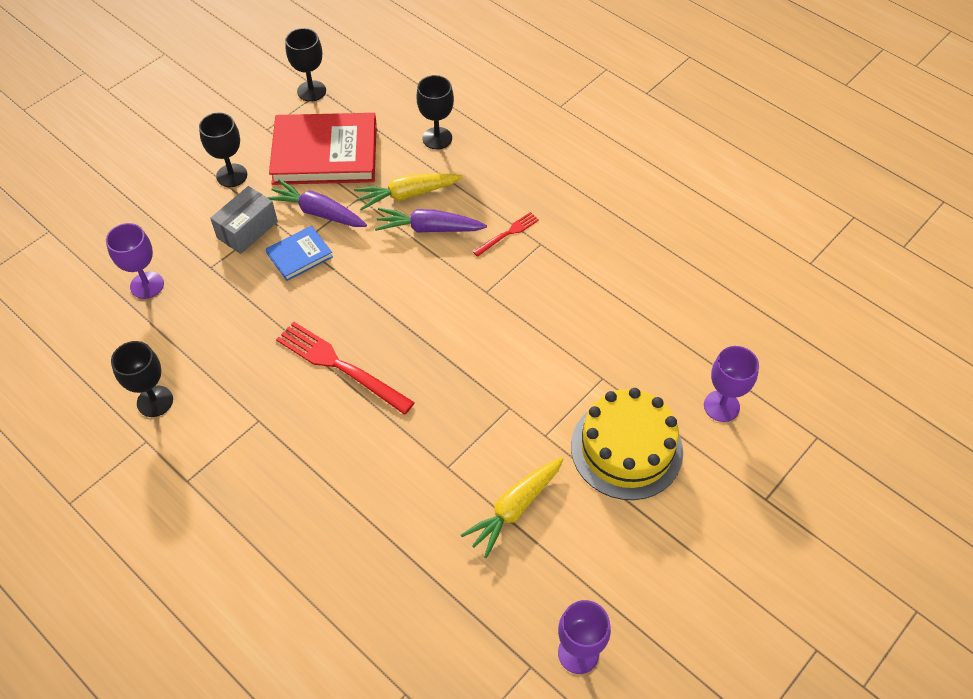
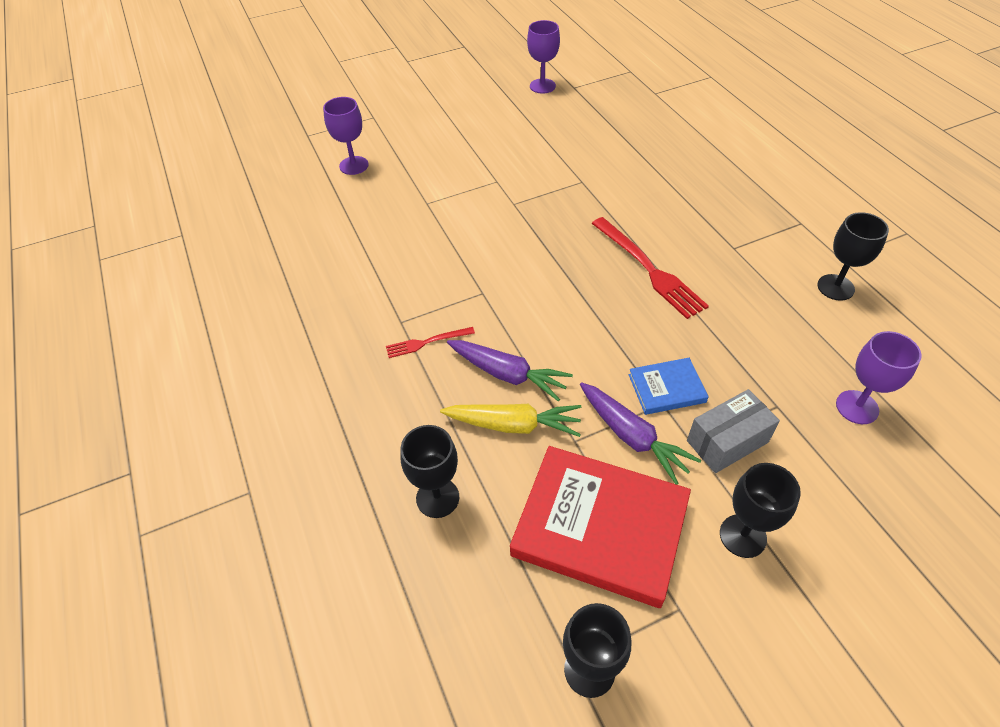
camera: 155 degrees left, 5 degrees down
(514, 509) = (544, 150): yellow carrot -> none
(626, 448) = (442, 160): yellow cake -> none

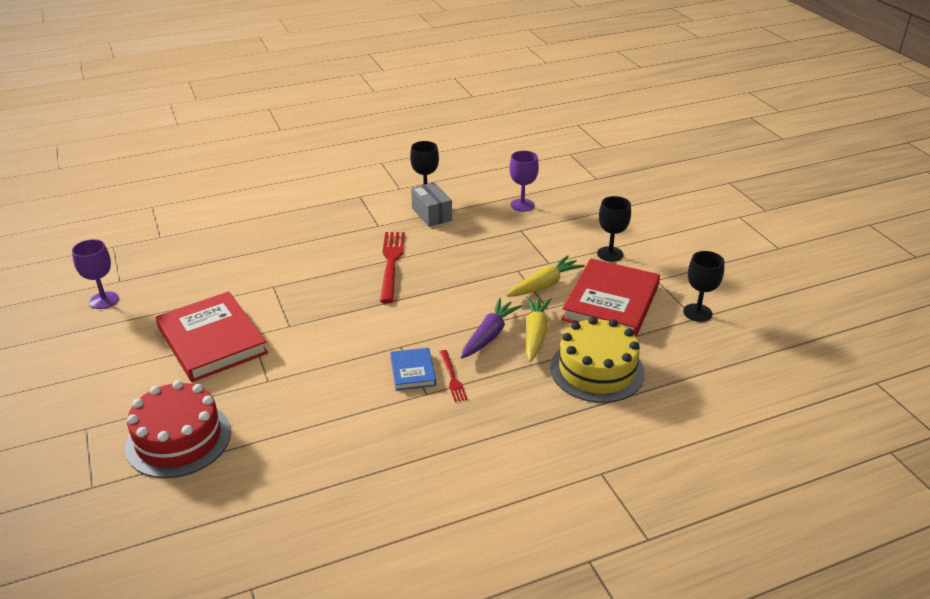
camera: 90 degrees left, 15 degrees down
(354, 165) = (178, 439): purple goblet -> red cake
(437, 498) = (597, 370): black goblet -> yellow cake
(487, 158) = (212, 340): none -> red book
(632, 437) = (545, 284): purple carrot -> yellow carrot
(648, 269) = (391, 263): red fork -> red fork turned 60 degrees counterclockwise
(666, 388) = (505, 267): blue book -> blue book (413, 371)
(727, 441) = (547, 250): grey box -> grey box (431, 214)

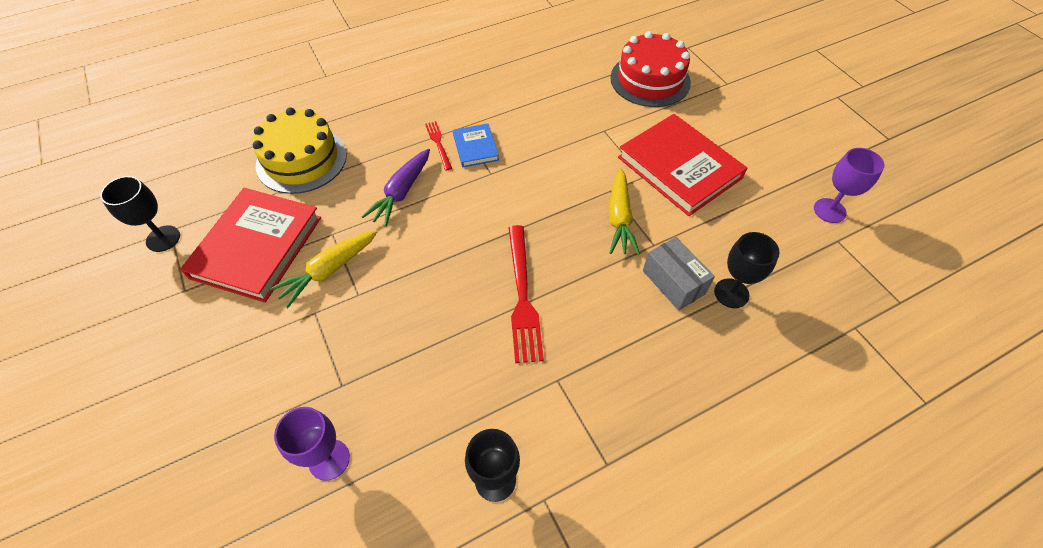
camera: 175 degrees right, 20 degrees up
(431, 214) = (479, 418): grey box -> grey box (673, 282)
(535, 334) = (353, 197): yellow carrot -> yellow carrot (619, 218)
(610, 254) = (225, 337): black goblet -> black goblet (731, 293)

